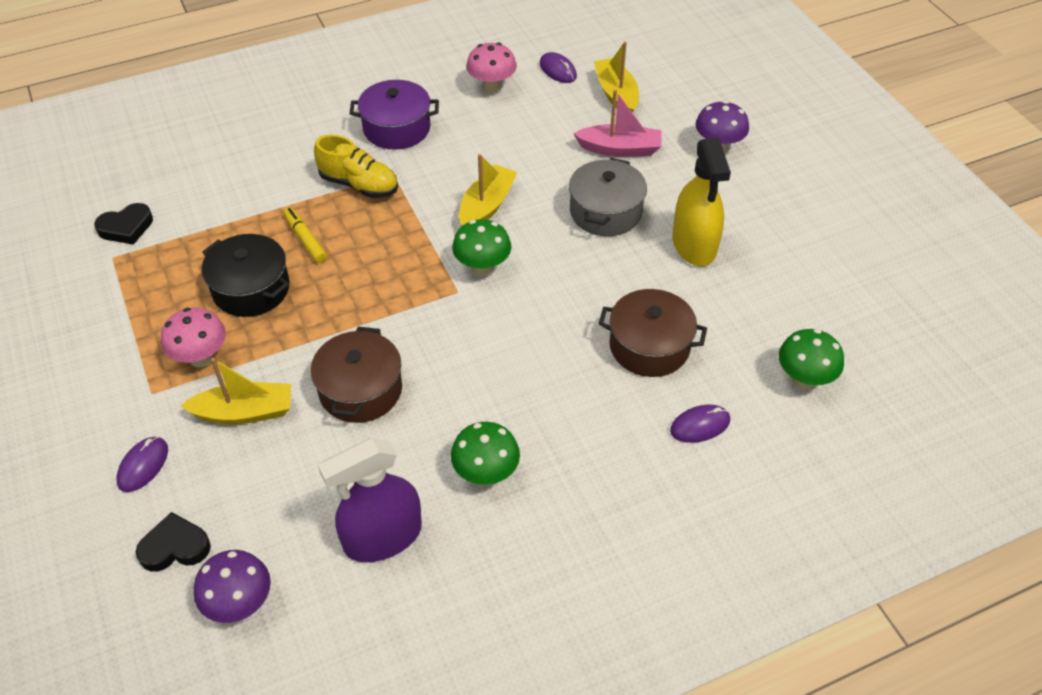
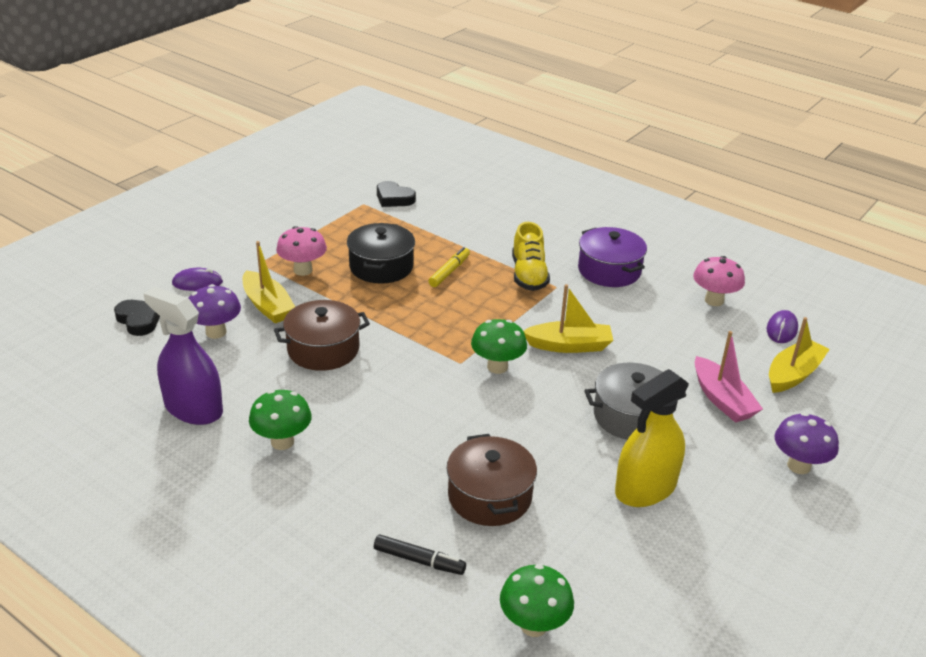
camera: 60 degrees right, 15 degrees down
(240, 604) = (106, 364): purple mushroom -> purple mushroom (216, 332)
(700, 425) = (419, 560): purple mouse -> black marker

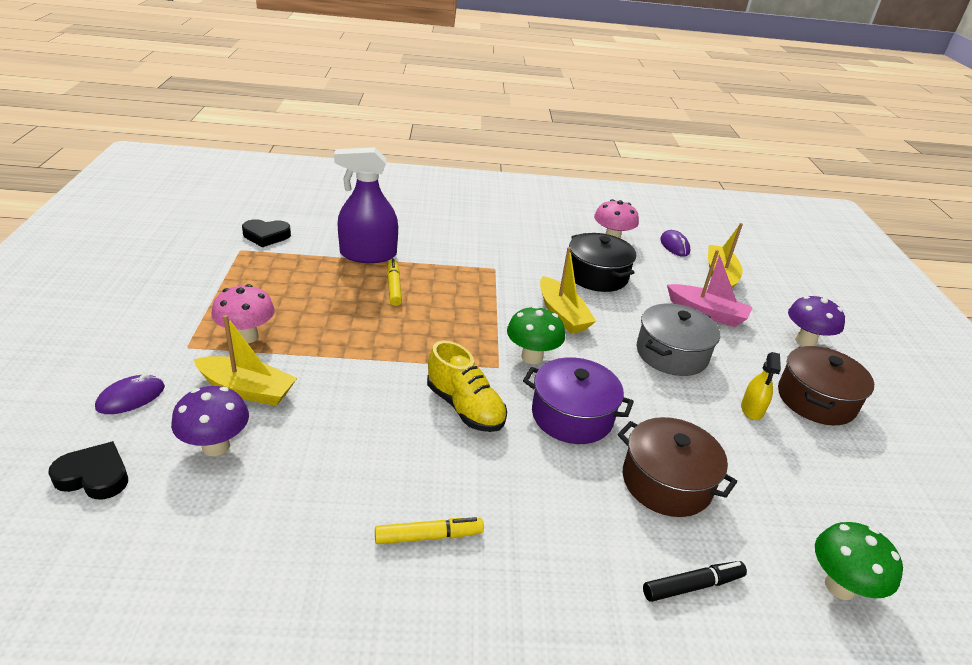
camera: 40 degrees left, 0 degrees up
(193, 408) = (284, 553): purple spray bottle -> purple spray bottle (368, 254)
(282, 442) = (428, 536): green mushroom -> yellow marker
(323, 349) = (359, 411): brown pot -> brown pot (816, 400)
(381, 267) = (325, 304): black pot -> black pot (597, 275)
(528, 275) = (462, 266): yellow shoe -> yellow shoe (465, 407)
(569, 346) = (562, 314): yellow boat -> yellow boat turned 105 degrees clockwise
(609, 270) = (517, 241): purple pot -> purple pot (572, 416)
(645, 488) = (752, 409): yellow spray bottle -> yellow spray bottle, size x0.50

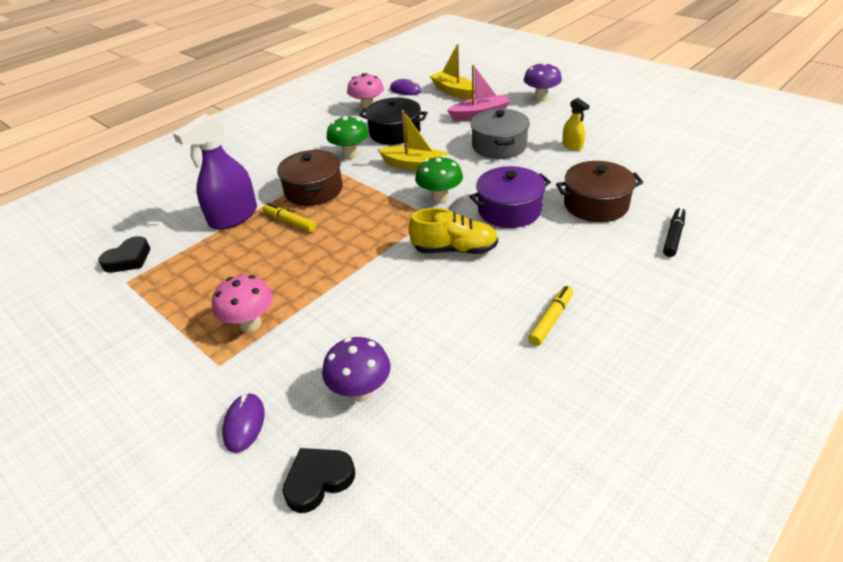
camera: 40 degrees left, 5 degrees up
(247, 390) = (315, 349): yellow boat -> none
(816, 400) = (587, 122): brown pot -> brown pot (313, 190)
(840, 586) = (711, 190): green mushroom -> green mushroom (350, 154)

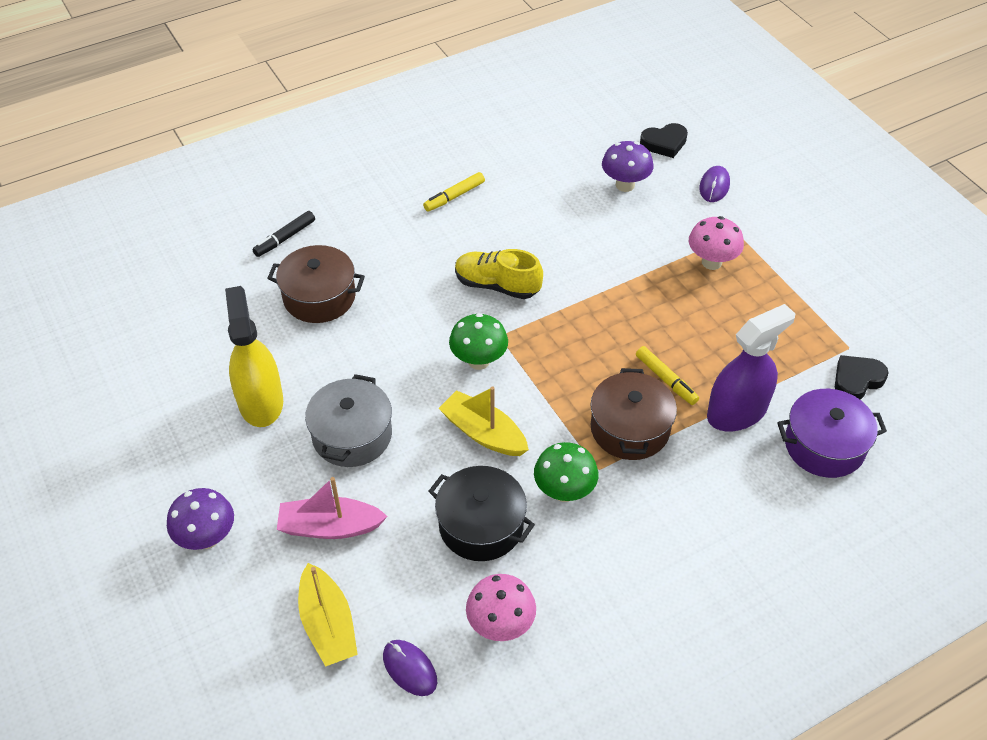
camera: 165 degrees left, 10 degrees up
(509, 210) = (412, 318): purple pot -> purple pot (824, 445)
(572, 145) = (260, 401): yellow spray bottle -> yellow spray bottle, size x1.98

